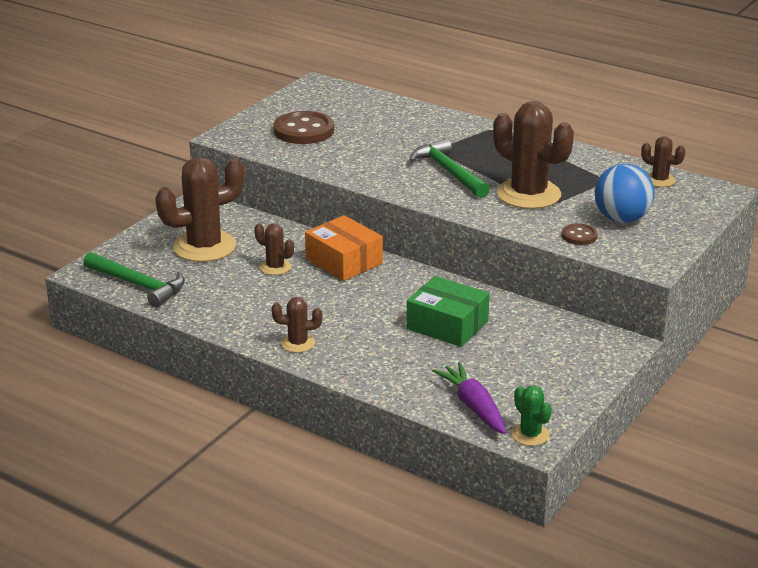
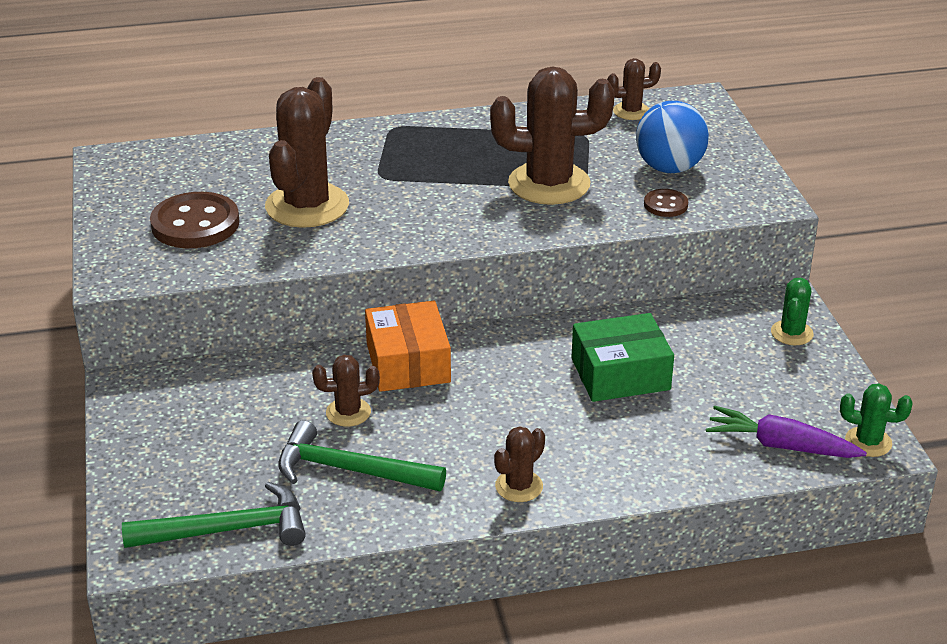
camera: 45 degrees left, 5 degrees up
(204, 247) = (226, 434): brown cactus -> brown cactus (307, 206)
(344, 261) = (408, 362): orange box -> orange box turned 75 degrees clockwise
(449, 172) = (434, 197): green hammer -> green hammer (350, 470)
(592, 360) = (791, 333): none -> green cactus

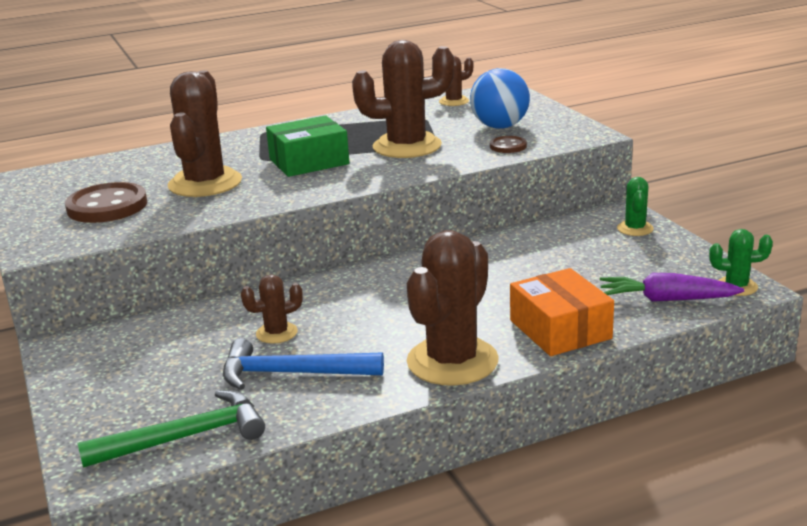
camera: 10 degrees left, 10 degrees down
(350, 470) = (292, 373): green hammer -> blue hammer
(408, 362) = (319, 292): orange box -> orange box (560, 329)
(519, 486) = (452, 361): brown cactus -> brown cactus, size x2.05
(620, 374) = (507, 273): green box -> green box (309, 161)

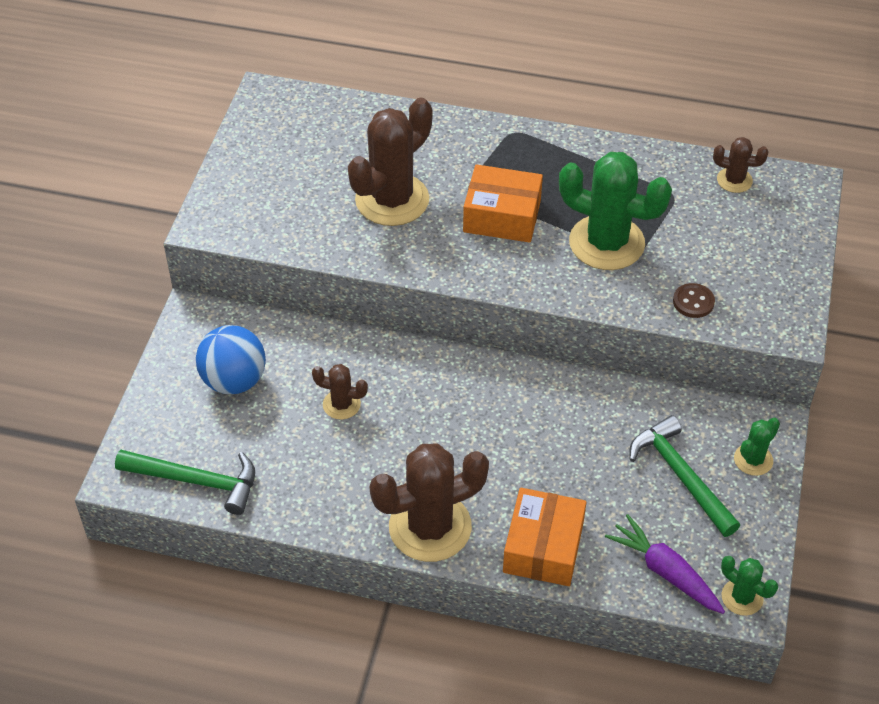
camera: 35 degrees right, 25 degrees up
(107, 206) = (295, 190): brown button -> none
(292, 373) = (313, 461): blue hammer -> none
(309, 161) = (502, 216): green box -> orange box
(407, 146) = (606, 243): brown cactus -> green cactus
(500, 127) = (724, 260): blue ball -> blue ball (234, 380)
(600, 254) = (681, 476): none -> green hammer

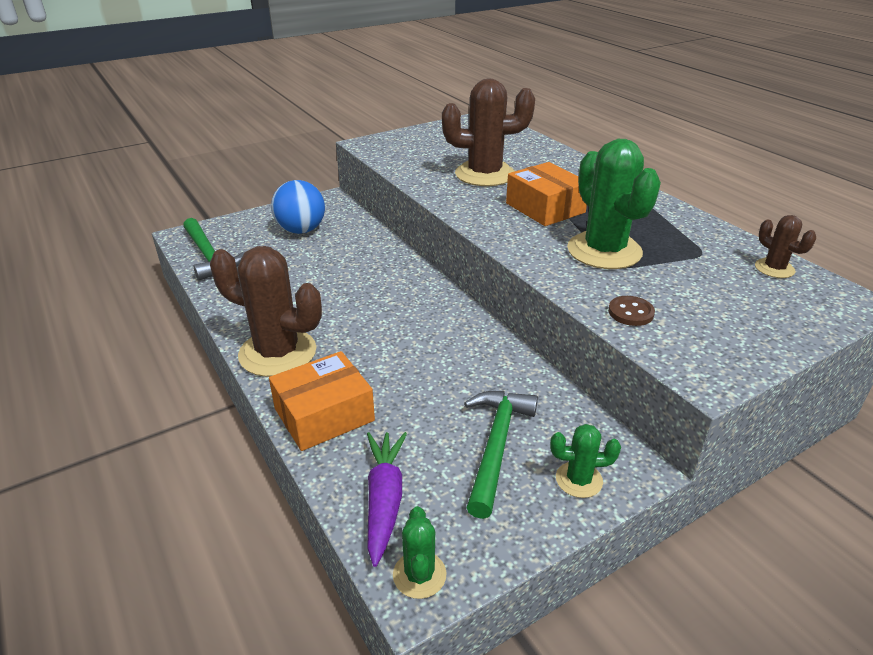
camera: 45 degrees right, 15 degrees down
(341, 404) = (335, 269): brown cactus -> none

